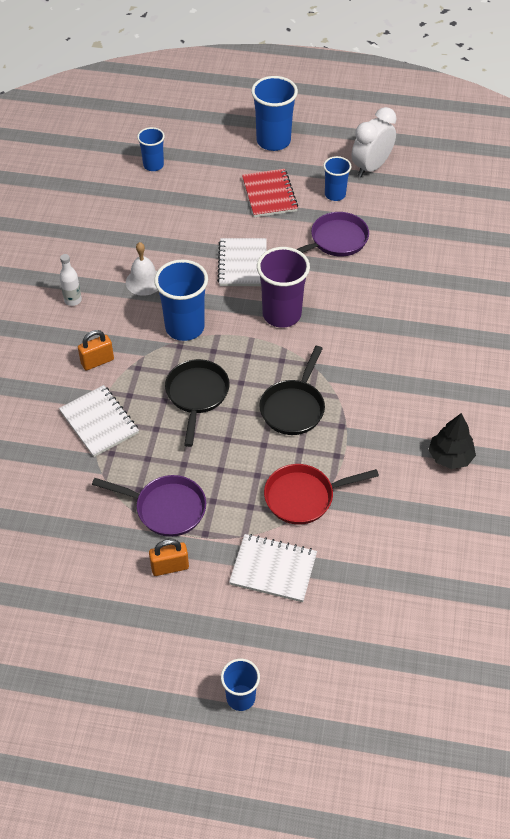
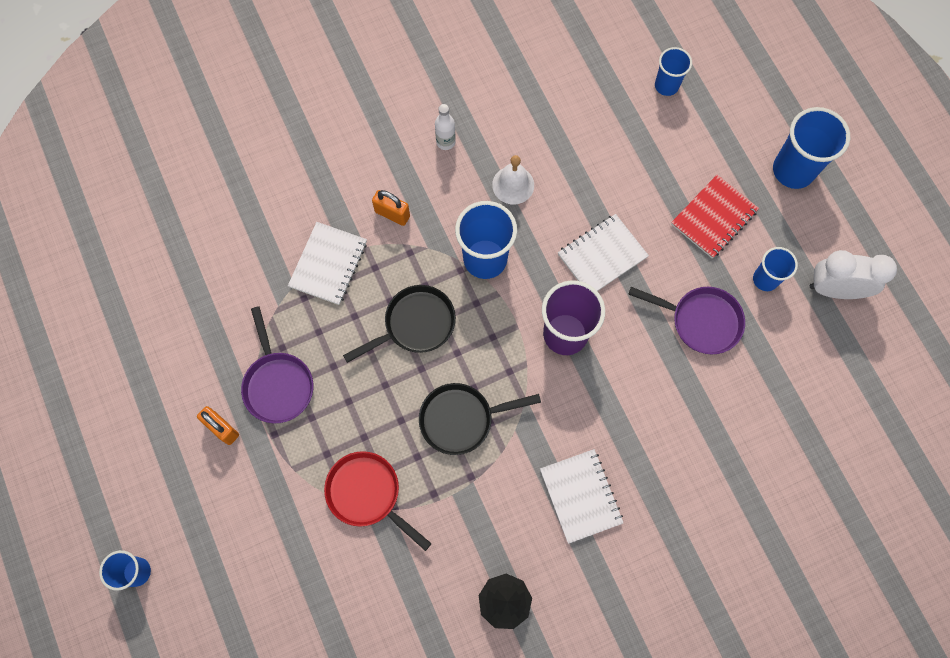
camera: 55 degrees right, 20 degrees up
(273, 569) = (275, 517): white notebook -> white notebook (581, 496)

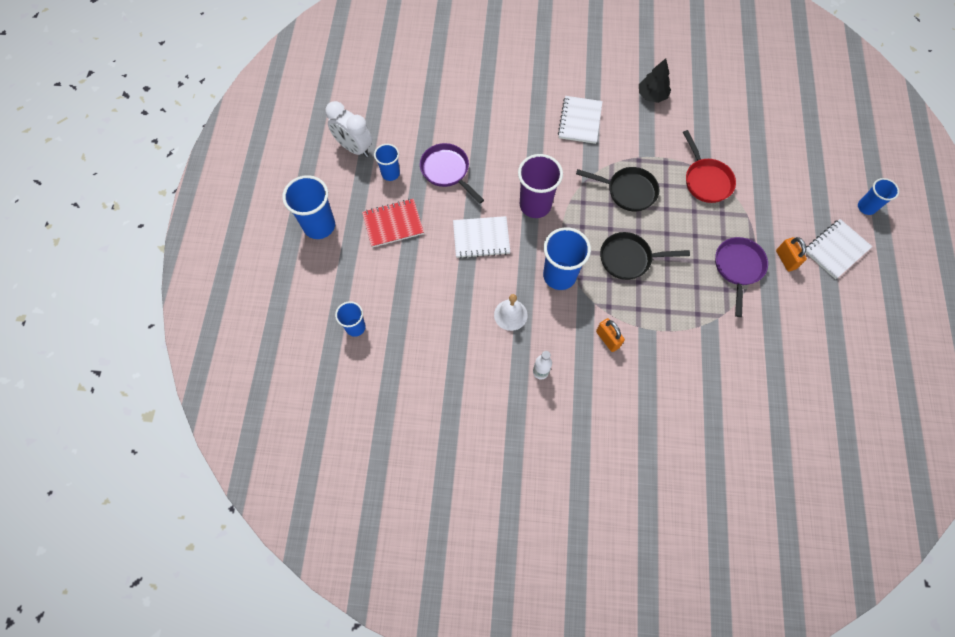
camera: 150 degrees left, 5 degrees down
(328, 264) = (670, 327): white notebook -> white notebook (836, 249)

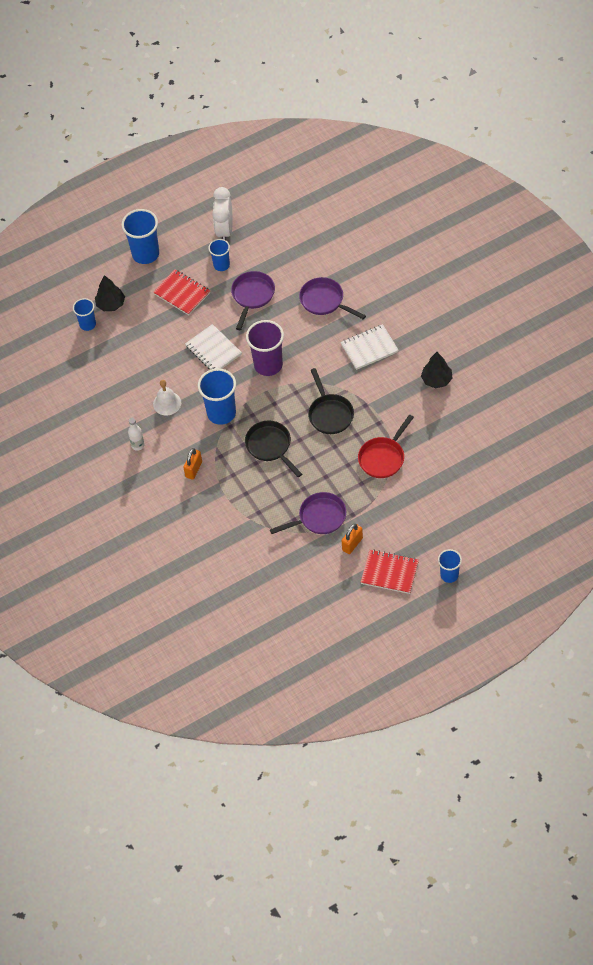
camera: 60 degrees right, 10 degrees down
(350, 291) = (111, 304): none -> black tree
(501, 122) = (324, 301): none -> purple pan
(836, 249) = (389, 572): white notebook -> red notebook

